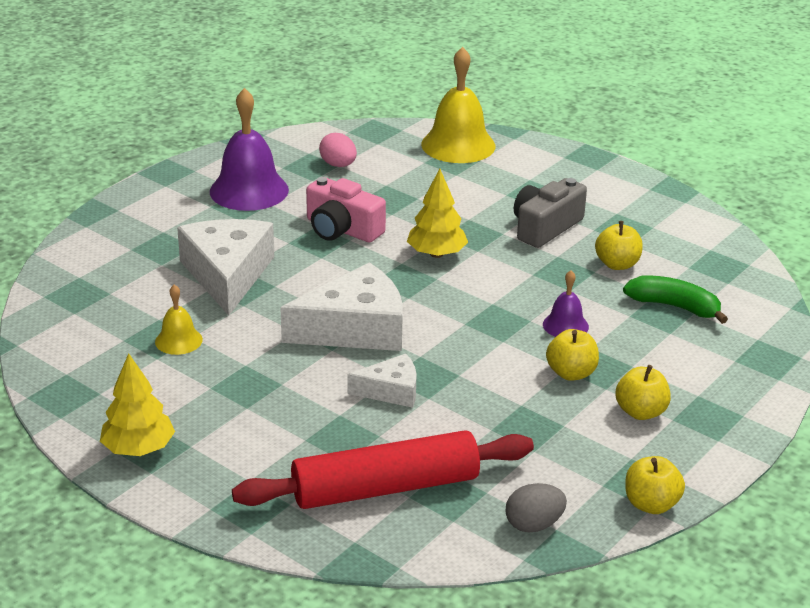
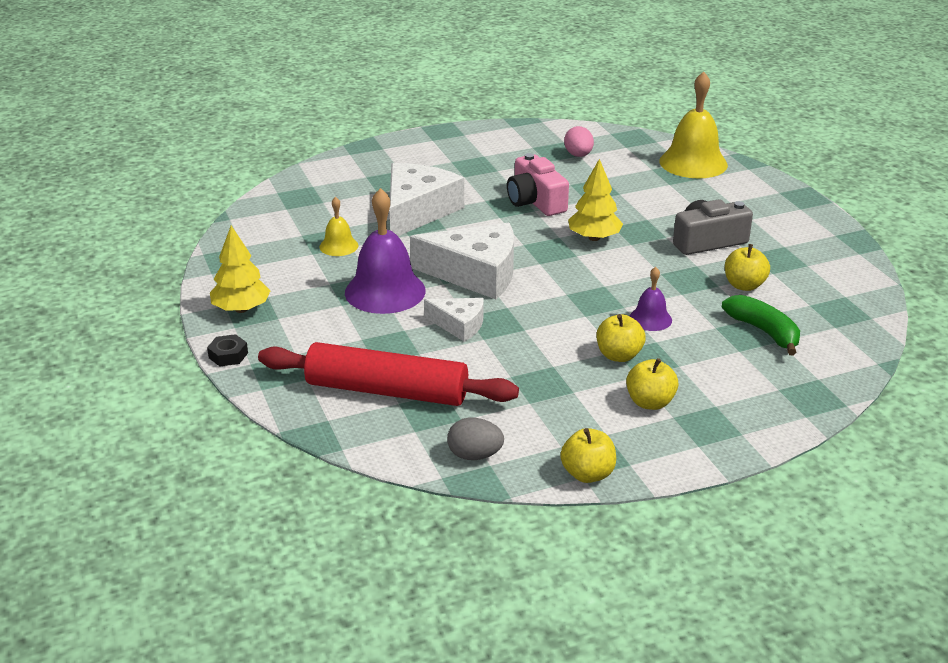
camera: 30 degrees right, 0 degrees up
(176, 508) = (228, 355): none -> black nut
(249, 190) = (491, 157): purple bell -> purple bell (385, 291)

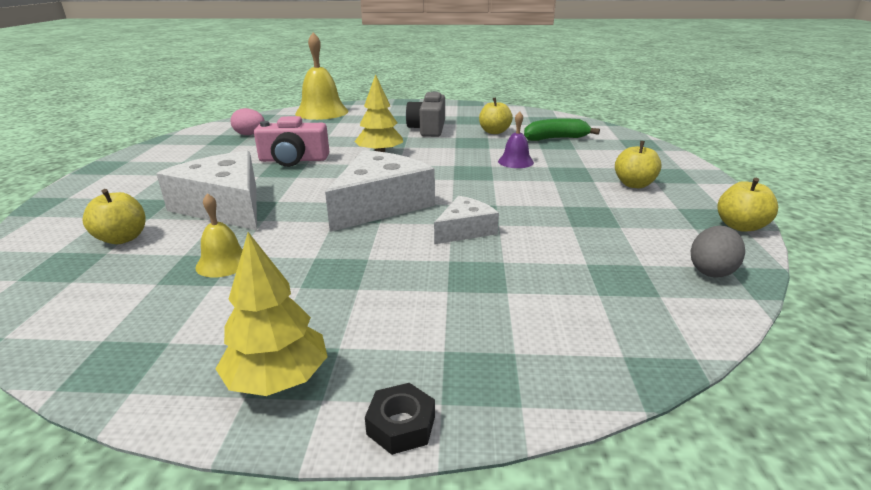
camera: 65 degrees left, 5 degrees down
(385, 291) = (360, 255): purple bell -> none
(387, 390) = (571, 296): red rolling pin -> none
(619, 355) = (561, 181): yellow apple -> yellow apple (122, 238)

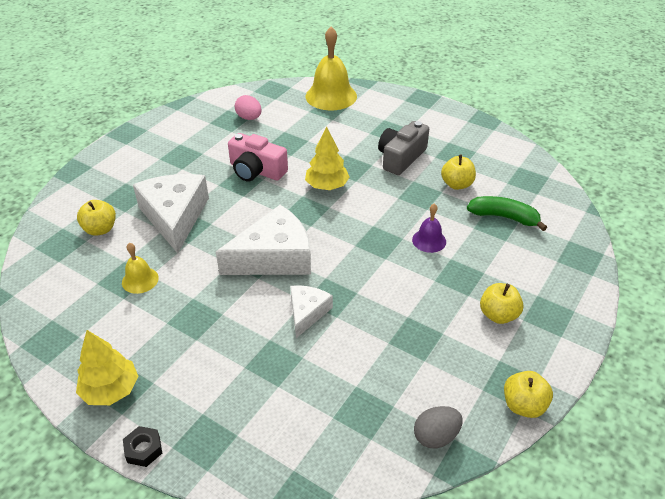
camera: 30 degrees right, 15 degrees up
(465, 230) = (307, 312): white cheese -> white cheese turned 60 degrees counterclockwise

